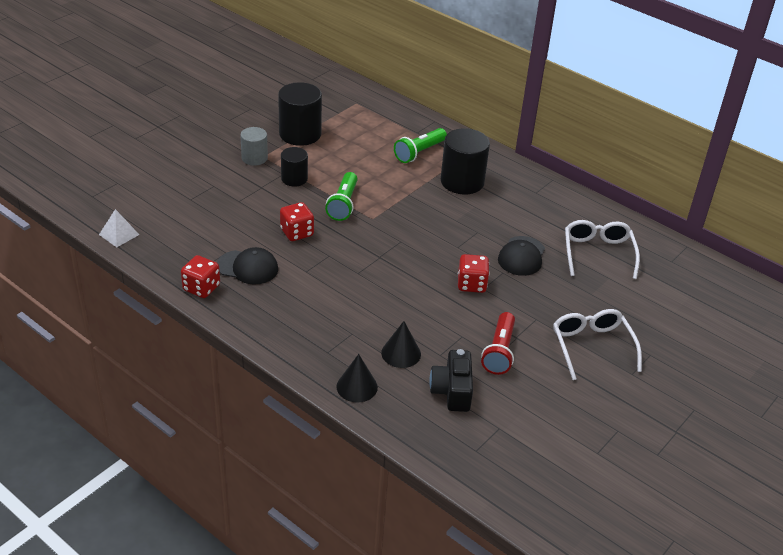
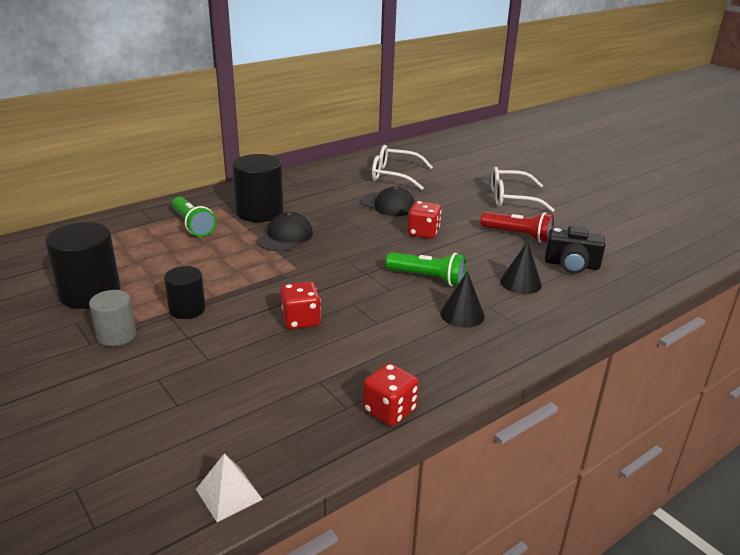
camera: 75 degrees left, 10 degrees down
(248, 267) = (357, 366): black cap -> black cap (285, 237)
(343, 204) = (260, 282): green flashlight -> green flashlight (428, 278)
(357, 387) = (571, 314): black cone -> black cone (462, 314)

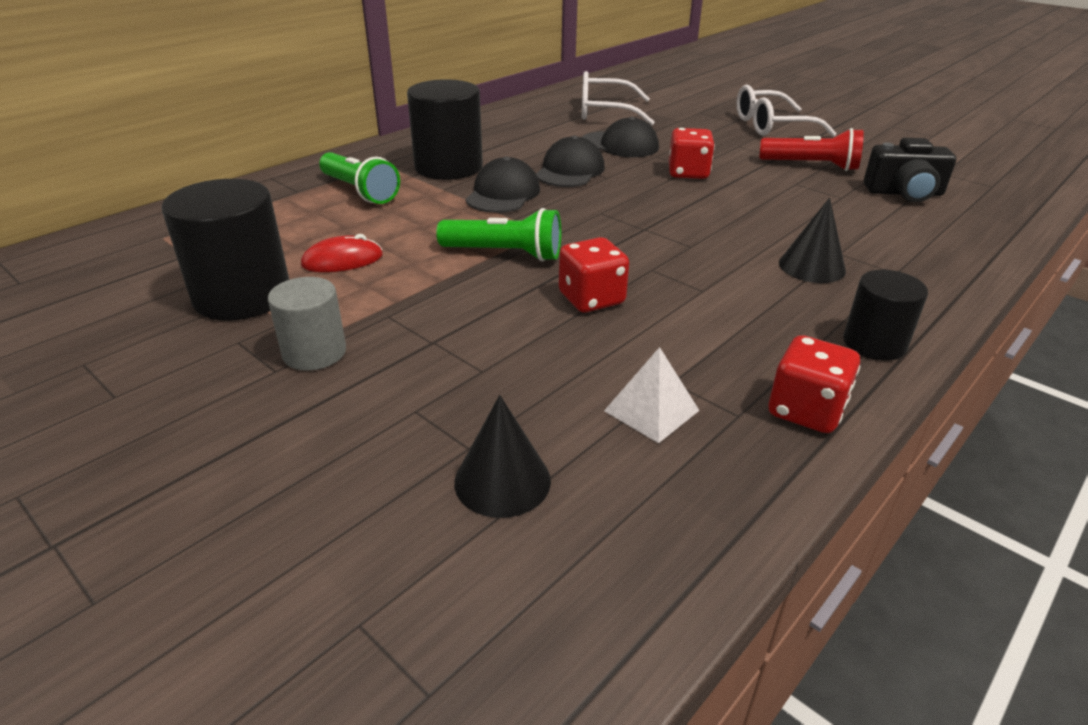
camera: 10 degrees left, 5 degrees up
(159, 275) = (342, 260): none -> red mouse
(187, 309) = (410, 302): black cylinder -> black cylinder (874, 343)
(229, 494) = (639, 586): white pyramid -> white pyramid (651, 410)
(341, 223) = (570, 171): none -> black cap
(428, 278) = (733, 226): green flashlight -> green flashlight (505, 253)
(520, 283) = (858, 220): black cone -> black cone (502, 481)

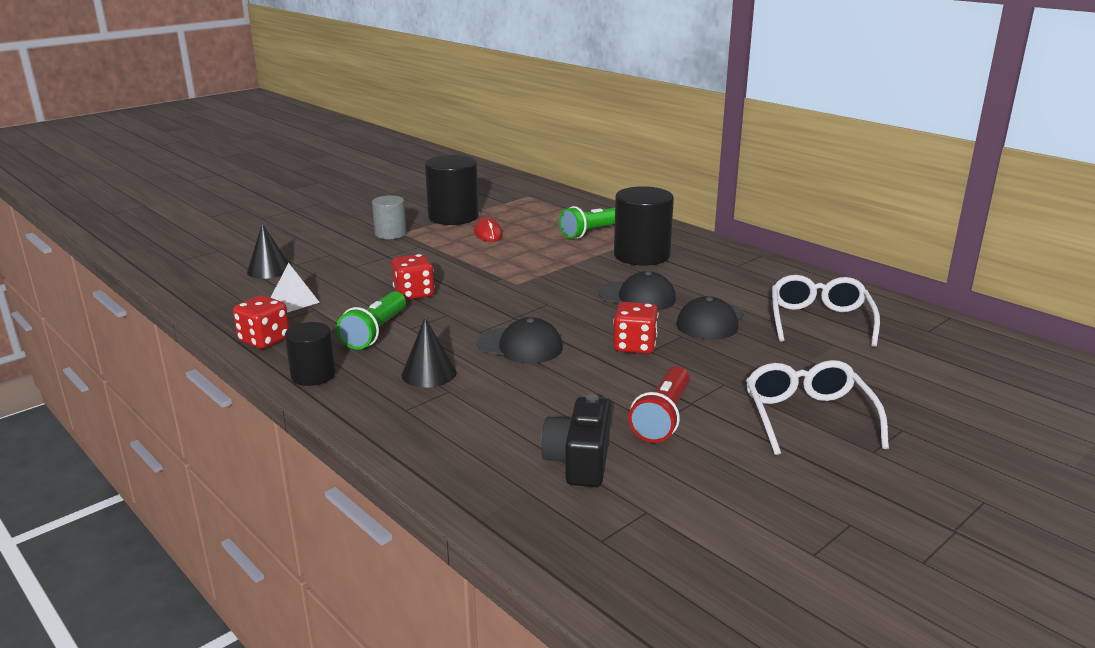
camera: 95 degrees right, 10 degrees down
(503, 194) = (586, 272): black cap -> black cap (520, 346)
(505, 253) = (484, 272): green flashlight -> green flashlight (376, 332)

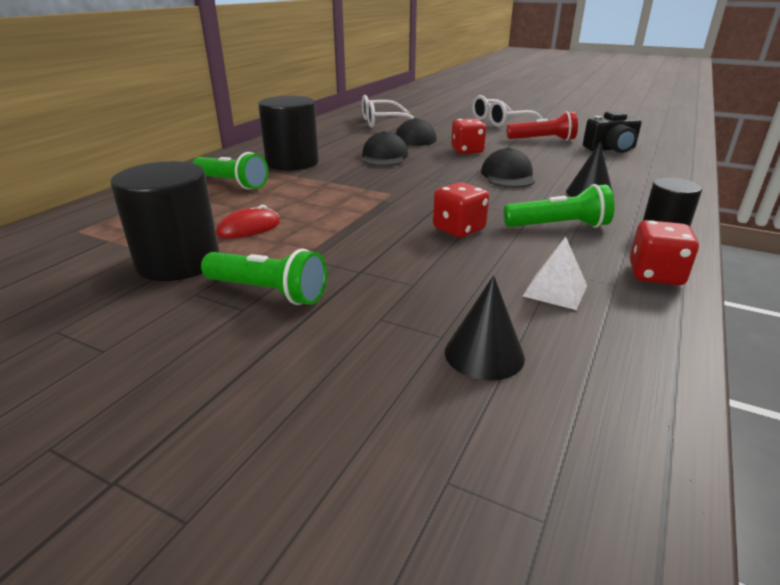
camera: 110 degrees left, 5 degrees up
(390, 234) = (268, 292): grey cylinder -> green flashlight

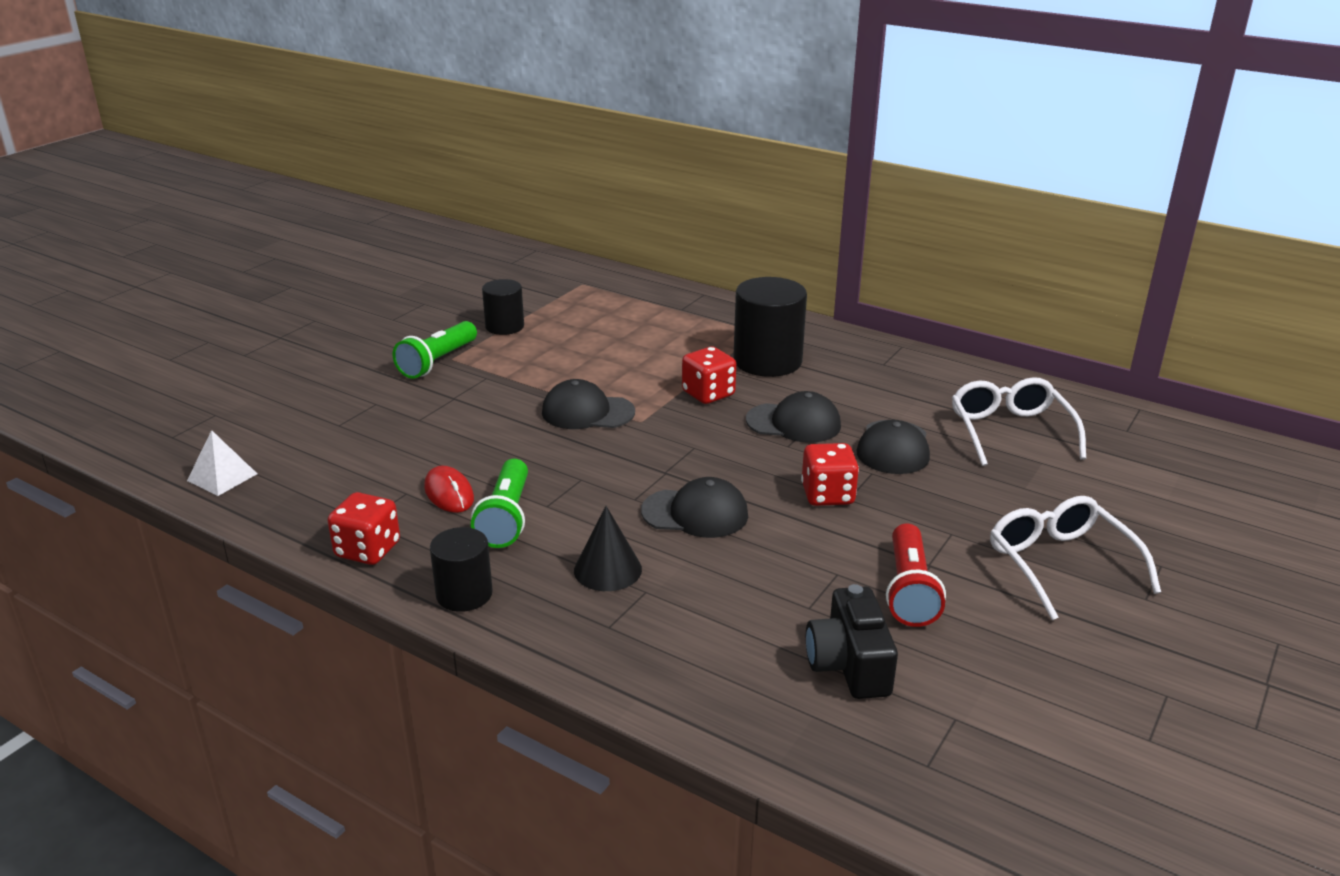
camera: 95 degrees right, 0 degrees up
(178, 262) = (504, 326): black cylinder -> black cylinder, size x0.60
(232, 183) = (692, 332): green flashlight -> none
(249, 228) = (563, 348): red mouse -> red mouse (449, 493)
(381, 210) = (587, 412): none -> black cap
(459, 229) = (521, 453): red dice -> red dice (708, 394)
(484, 354) = (307, 438): black cone -> none
(555, 290) = (371, 485): white pyramid -> white pyramid (222, 477)

